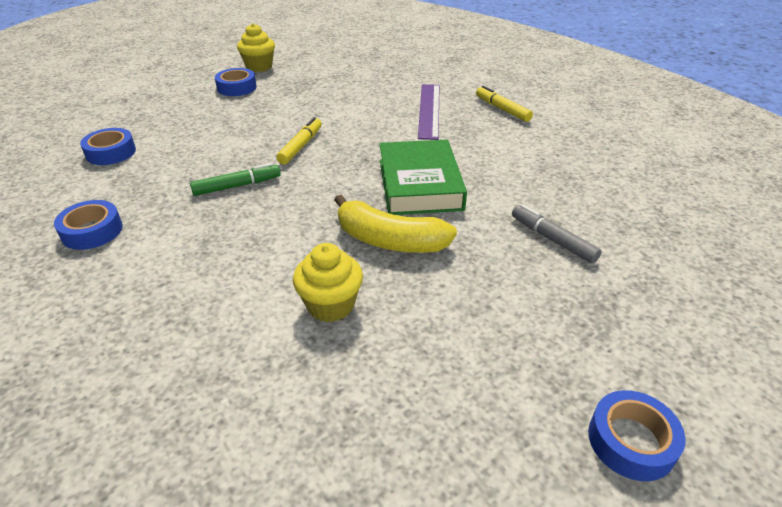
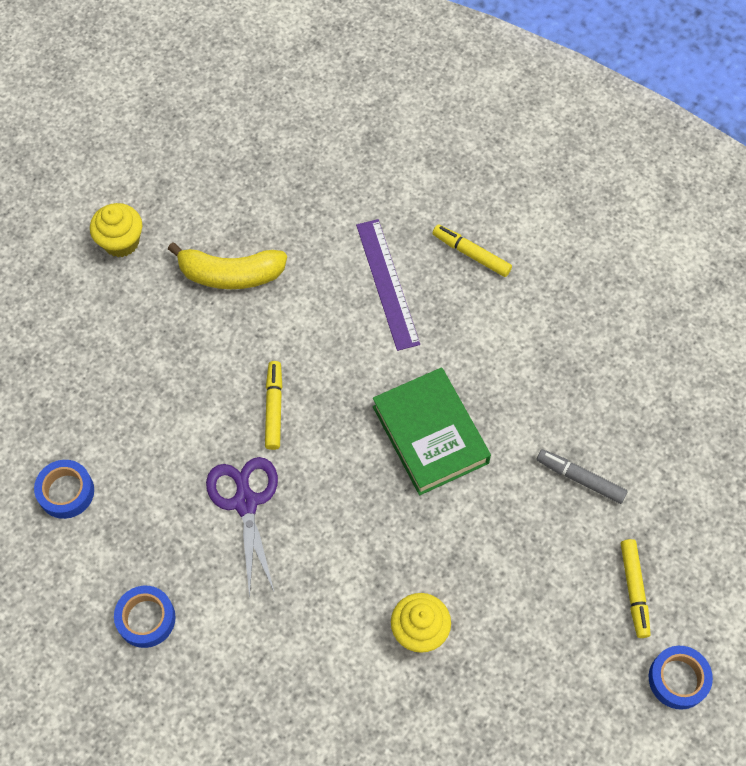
camera: 20 degrees left, 25 degrees up
(237, 87) = (124, 305): blue tape -> none
(237, 186) = (245, 502): green marker -> purple scissors
(389, 240) = (435, 532): yellow banana -> yellow banana (230, 274)
(589, 336) = (634, 590): none -> yellow marker

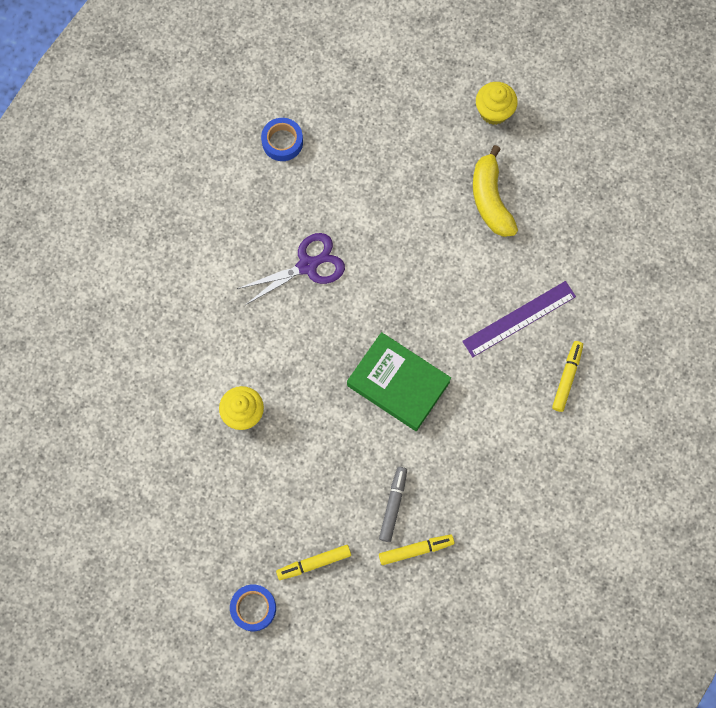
camera: 75 degrees right, 10 degrees up
(146, 619) = (205, 225): blue tape -> none
(274, 408) = (387, 264): yellow marker -> yellow marker (416, 550)
(430, 435) = (398, 384): green book -> green book turned 75 degrees clockwise

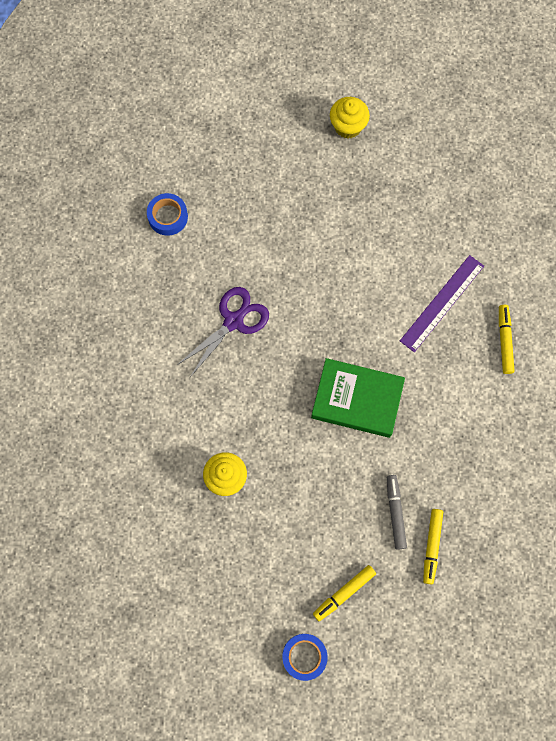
camera: 20 degrees left, 0 degrees up
(416, 550) = (431, 546): yellow marker -> yellow marker turned 135 degrees clockwise
(490, 199) = (375, 205): yellow banana -> none

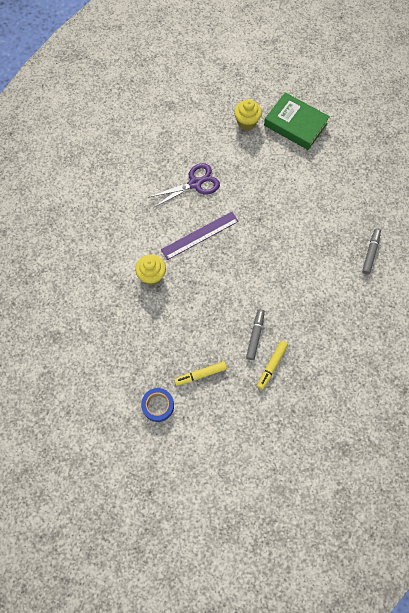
camera: 20 degrees right, 5 degrees down
(168, 217) = (178, 110): blue tape -> none
(348, 126) = (314, 93): yellow cupcake -> yellow cupcake (246, 122)
(357, 400) = (256, 257): green book -> green book (295, 124)
(442, 303) = (336, 216): purple ruler -> purple ruler (200, 235)
(504, 341) = (370, 253): yellow marker -> grey marker

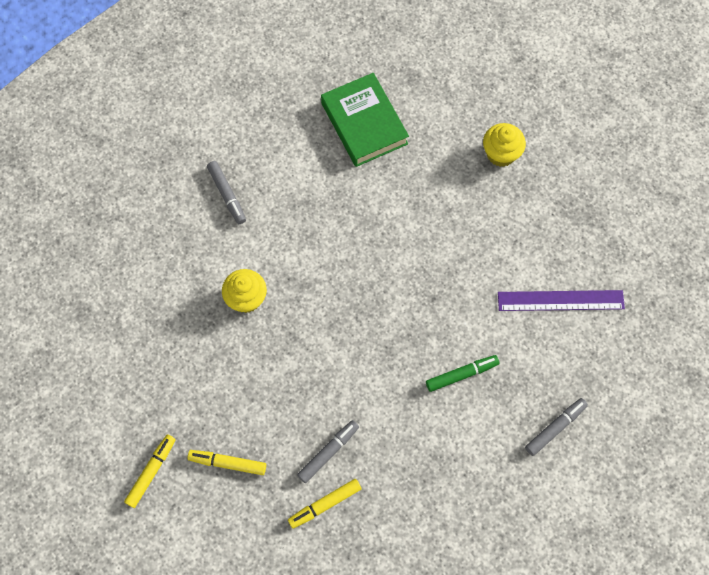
camera: 30 degrees right, 0 degrees up
(102, 223) = (227, 195): none -> grey marker
(158, 405) = (151, 472): blue tape -> yellow marker
(195, 183) = (378, 204): purple scissors -> none
(200, 235) = (340, 278): purple ruler -> purple ruler (560, 300)
(295, 124) = (567, 191): green book -> green book (364, 123)
(302, 252) = (461, 374): none -> green marker

